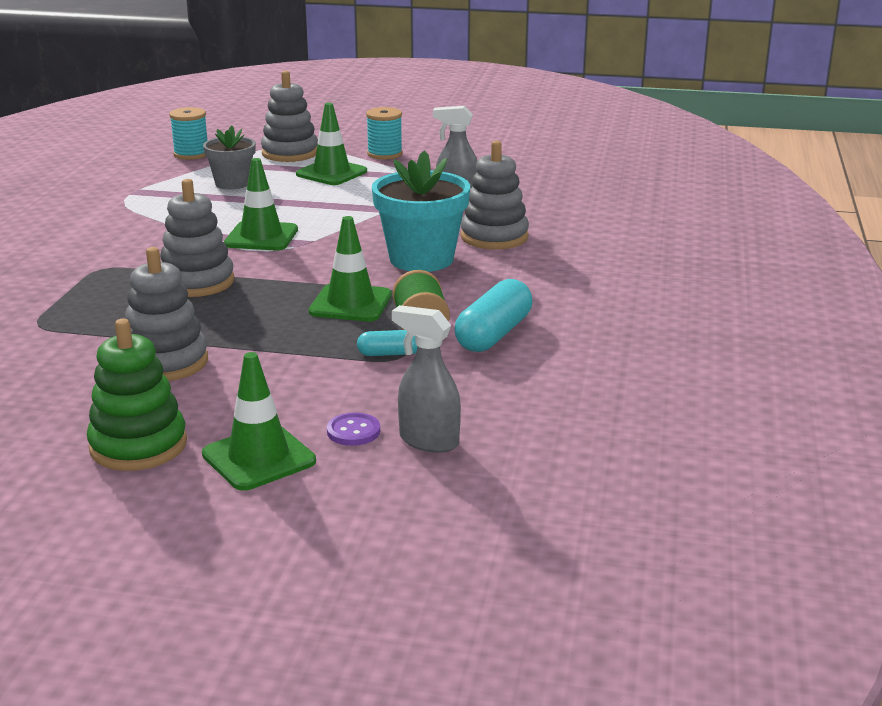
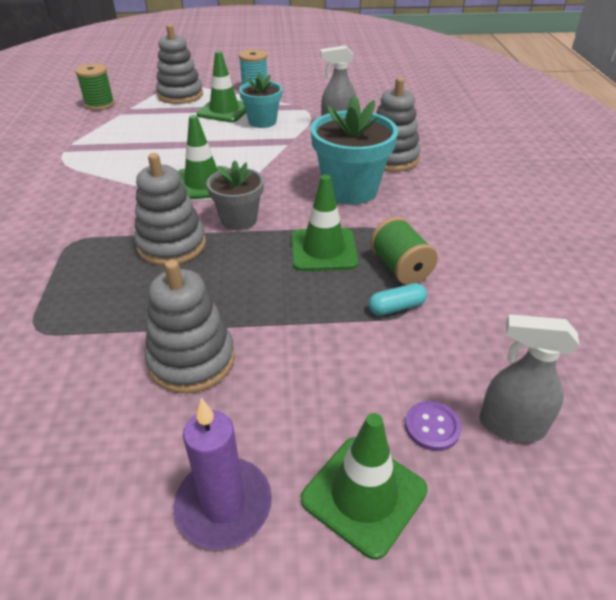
camera: 15 degrees left, 15 degrees up
(138, 446) = (224, 505): green stacking toy -> purple candle
(191, 154) = (100, 104): turquoise spool -> green spool
(232, 183) = (149, 130): grey flower pot -> grey flower pot (239, 219)
(369, 188) = (262, 122): none -> turquoise flower pot
(493, 334) = (467, 267): turquoise capsule -> none

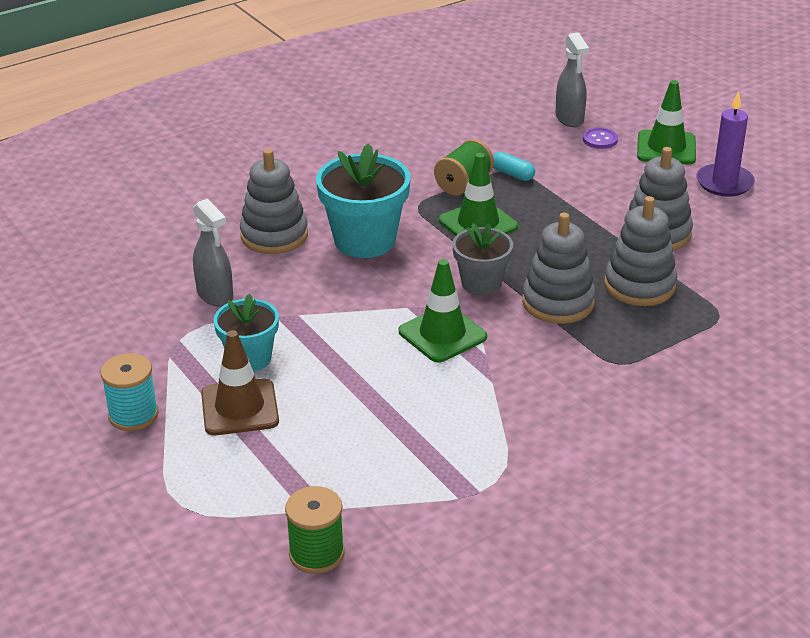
camera: 120 degrees left, 5 degrees down
(180, 95) = (214, 482): grey stacking toy -> grey stacking toy (639, 285)
(224, 111) = (239, 408): green traffic cone -> brown traffic cone

